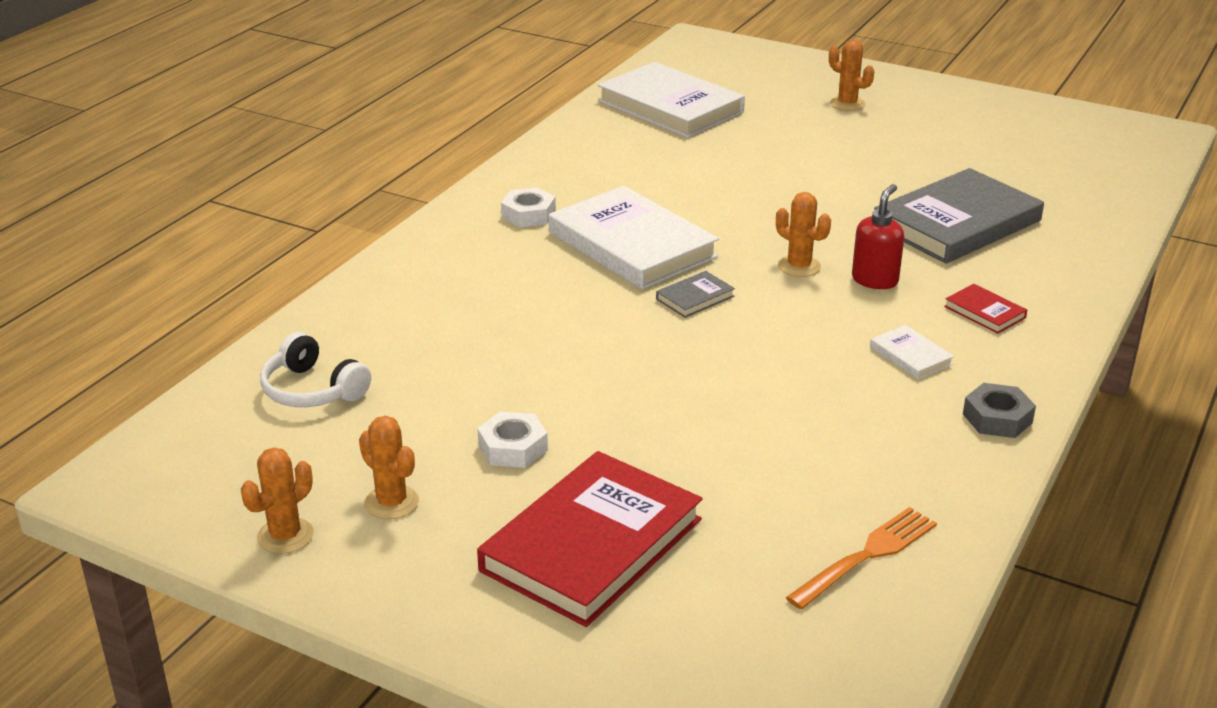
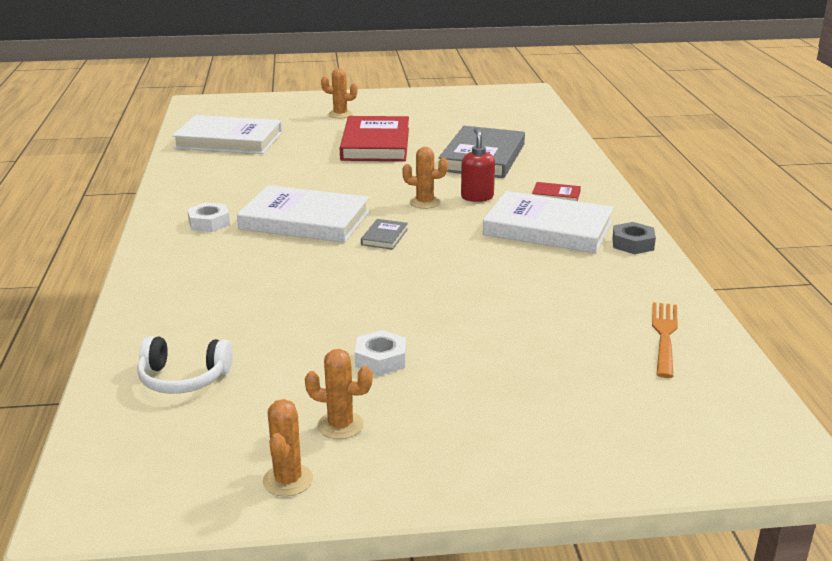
camera: 35 degrees left, 5 degrees down
(592, 545) = (507, 394): red book -> red book (375, 144)
(910, 356) = (548, 228): white book -> white book, size x2.36

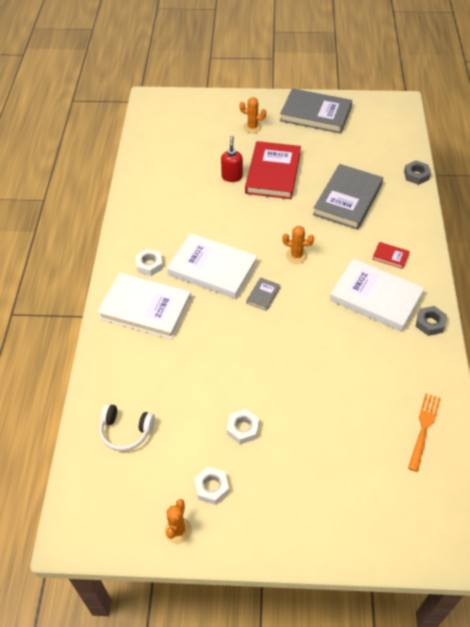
camera: 10 degrees right, 25 degrees up
(229, 140) = (169, 157): white book -> white book (145, 308)
(340, 425) = (211, 487): orange cactus -> white nut
(421, 102) = (315, 114): none -> grey book
(477, 197) = (334, 252): red soap dispenser -> red soap dispenser (232, 176)
(566, 136) = (416, 175): none -> grey nut

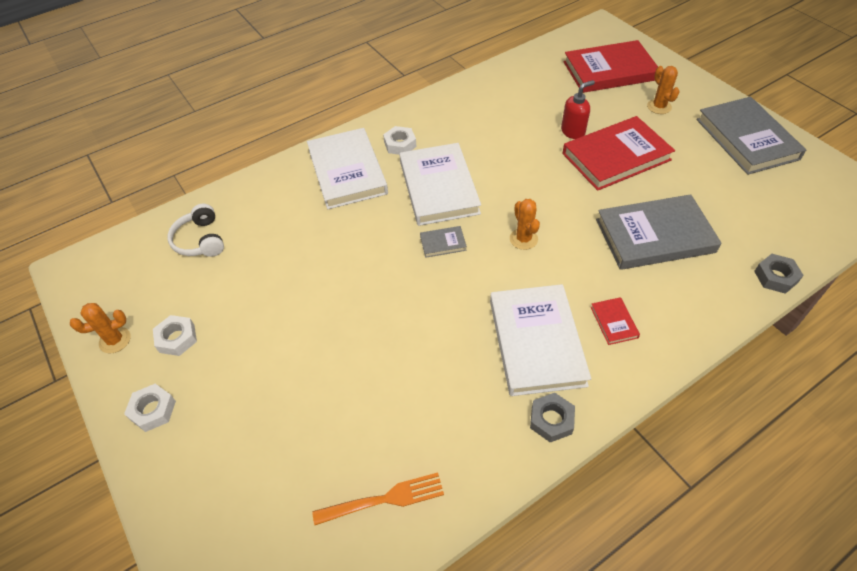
camera: 55 degrees right, 0 degrees up
(197, 125) = (609, 71): none -> red book
(243, 428) = (262, 323): white nut -> white nut (153, 410)

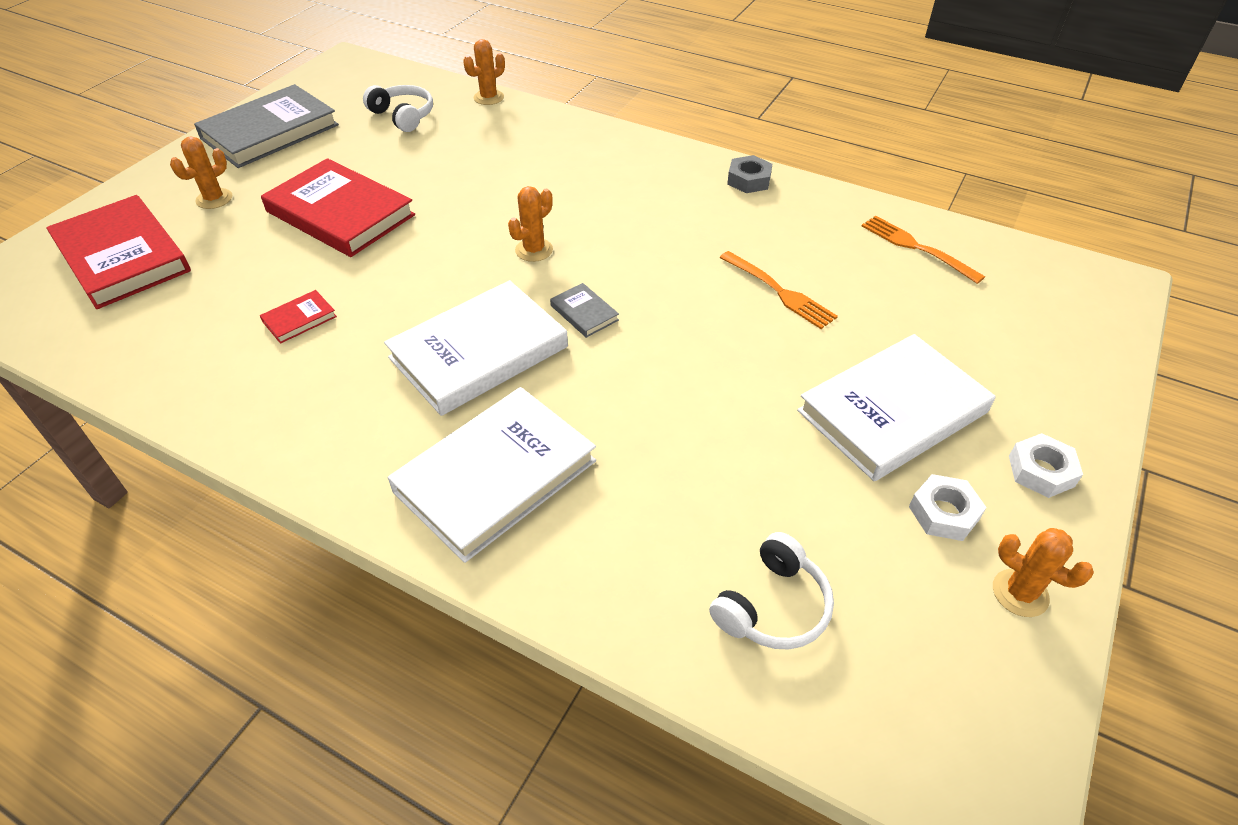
camera: 120 degrees left, 5 degrees down
(395, 360) = (780, 292): none -> orange fork
(400, 144) = (394, 435): white nut -> none
(536, 342) = (673, 207): white book -> white book (892, 411)
(573, 132) = (296, 258): red soap dispenser -> none
(614, 322) = (611, 169): red book -> red book (299, 319)
(654, 236) = (472, 165): grey book -> none
(753, 213) = (403, 116): none -> white headphones
(775, 277) = (488, 97): grey nut -> orange cactus

